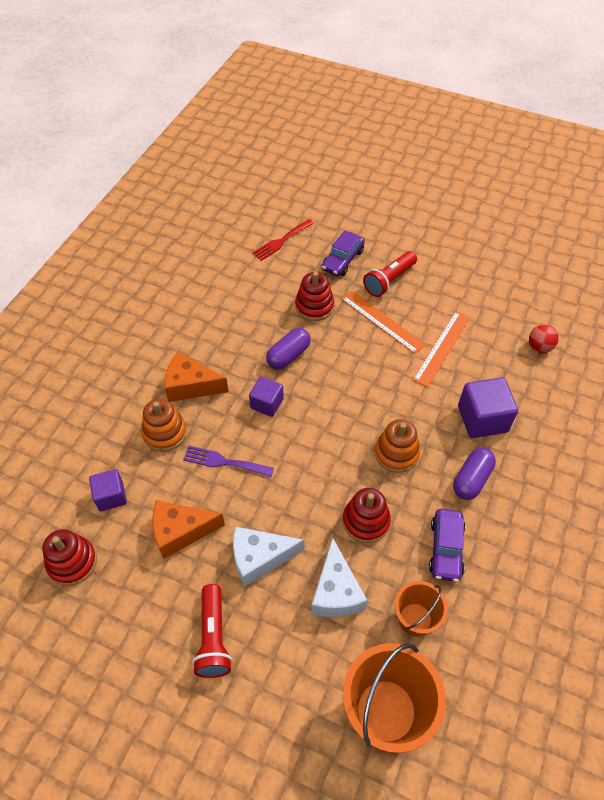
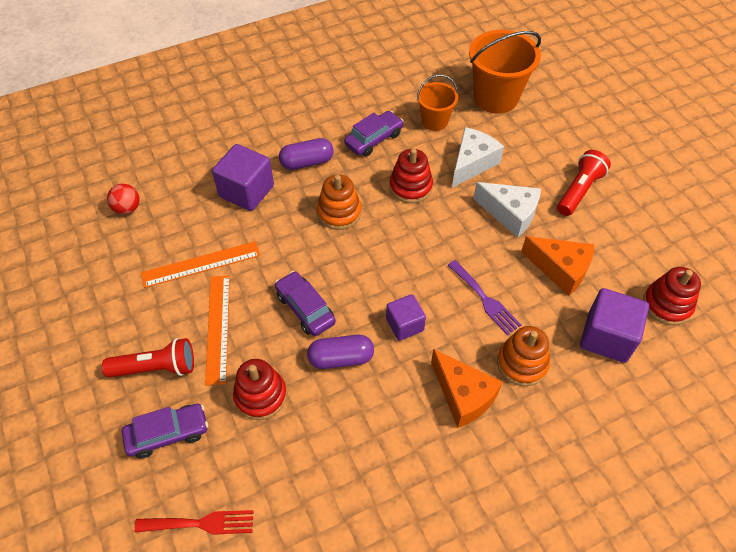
camera: 140 degrees left, 0 degrees up
(111, 496) = (607, 337): purple cube -> purple cube, size x1.59
(342, 368) = (305, 308): none -> purple car

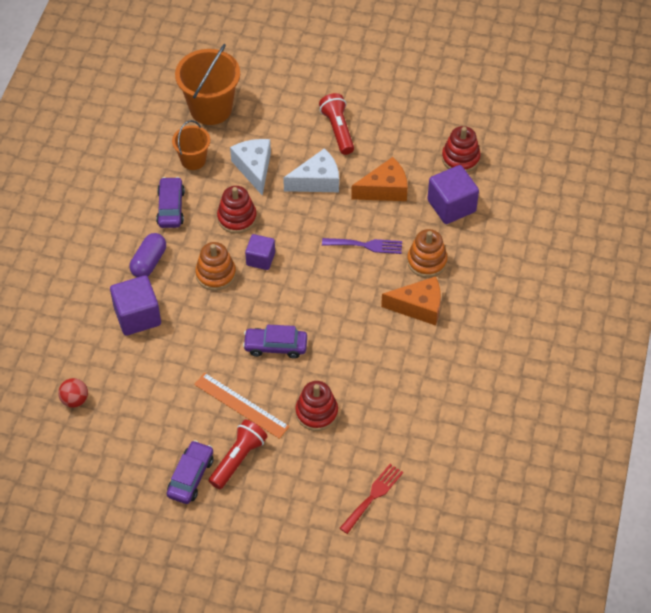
camera: 50 degrees left, 0 degrees up
(168, 434) = (295, 480): purple car -> purple car (191, 477)
(201, 264) = (176, 383): orange ruler -> none
(341, 358) = (332, 352): purple capsule -> none
(404, 325) = (341, 301): purple cube -> purple cube (260, 259)

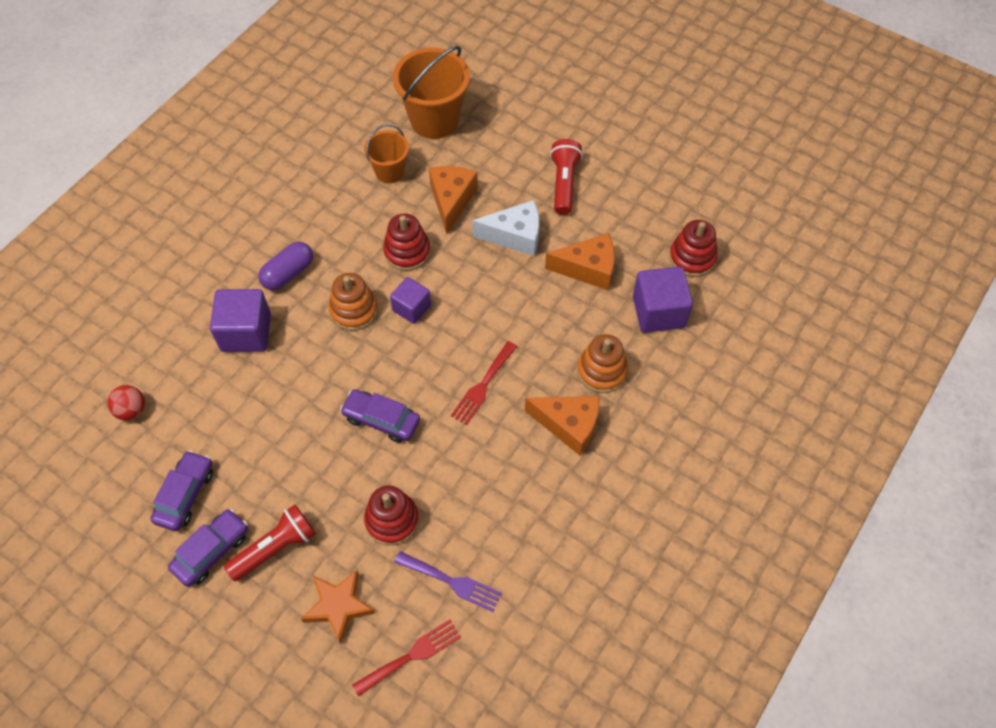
camera: 20 degrees right, 5 degrees up
(171, 208) = (341, 218): purple car -> purple car (185, 495)
(241, 405) = (309, 480): orange ruler -> none
(254, 168) = (451, 200): white cheese -> orange cheese
(304, 482) = (338, 606): none -> orange star
(342, 299) = (482, 386): none -> red fork
(366, 245) = (539, 329): purple fork -> purple fork (452, 582)

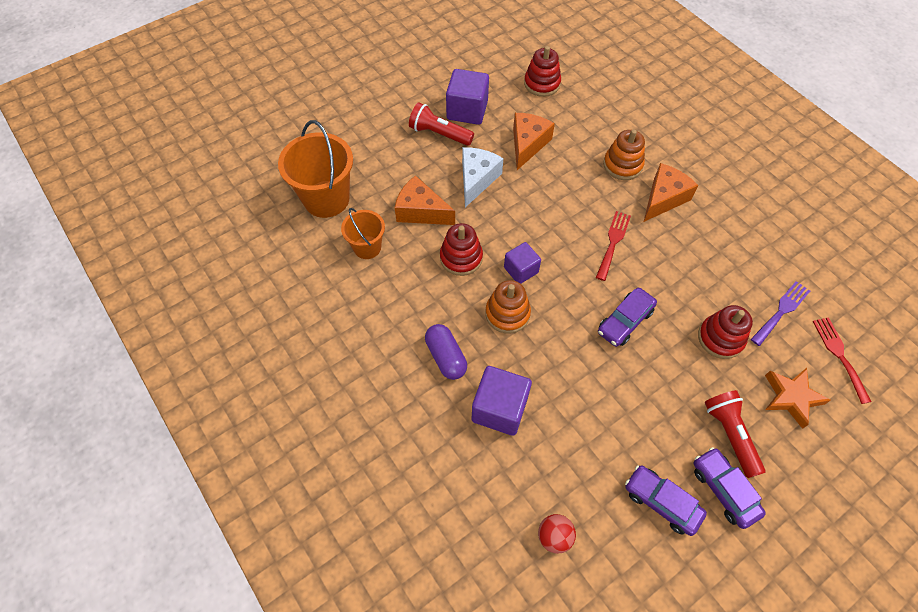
camera: 70 degrees left, 0 degrees up
(482, 386) = (613, 242): red fork -> red fork turned 120 degrees counterclockwise
(658, 312) = (582, 117): purple cube -> purple cube (467, 110)

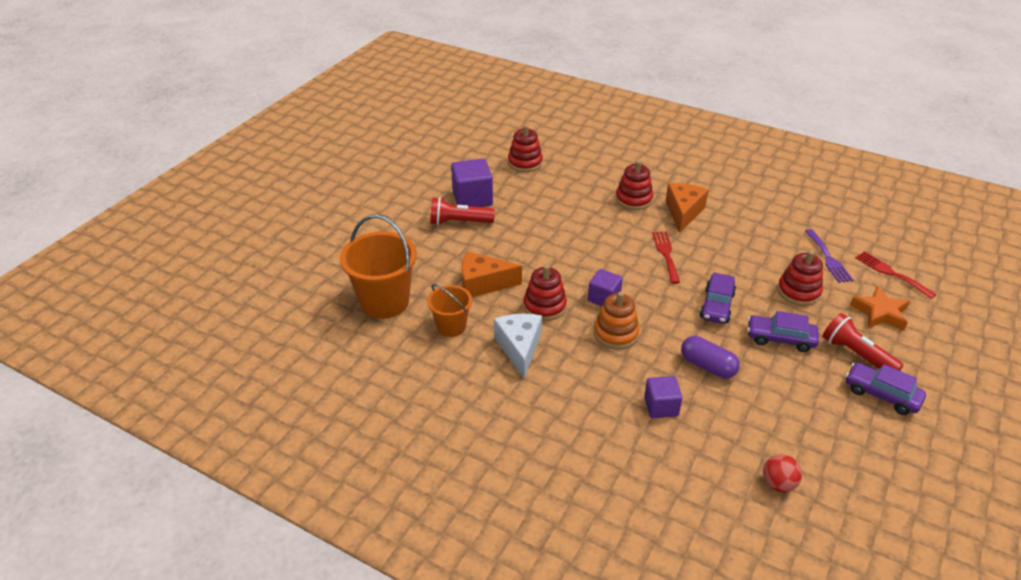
camera: 25 degrees left, 20 degrees down
(446, 357) = (585, 385): purple capsule -> purple capsule (707, 366)
(477, 179) = (517, 245): white cheese -> white cheese (519, 348)
(499, 409) = (661, 406): purple cube -> purple cube, size x0.63
(527, 144) = (544, 208): orange cheese -> none
(622, 165) = (633, 199): orange stacking toy -> red stacking toy
(661, 502) = (842, 422): purple car -> purple car (780, 338)
(781, 311) = (828, 258): purple fork -> purple fork turned 150 degrees clockwise

